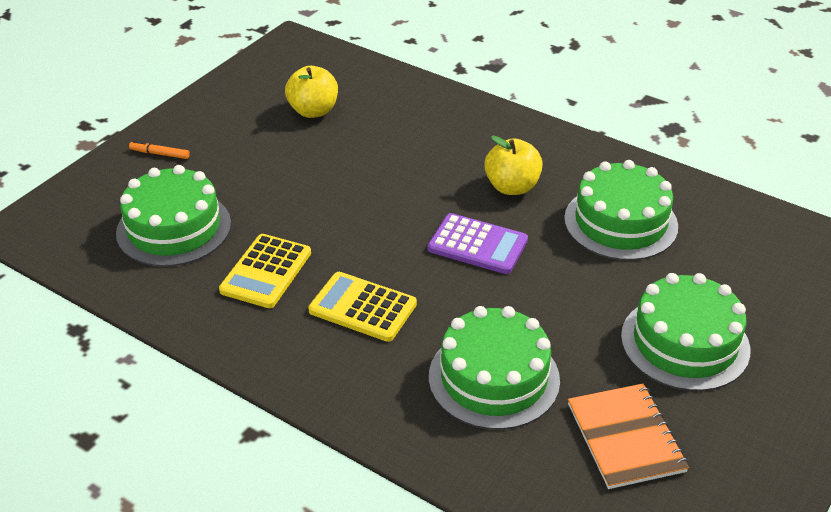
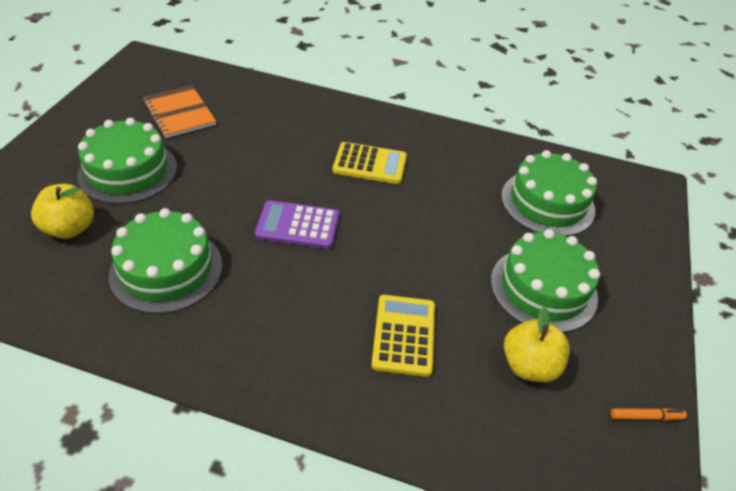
camera: 160 degrees right, 5 degrees up
(160, 154) = (627, 274): orange marker -> orange marker (645, 417)
(266, 272) = (453, 179): yellow calculator -> yellow calculator (404, 335)
(494, 378) = (266, 133): green cake -> green cake (543, 288)
(512, 187) = (277, 294): yellow apple -> yellow apple (70, 228)

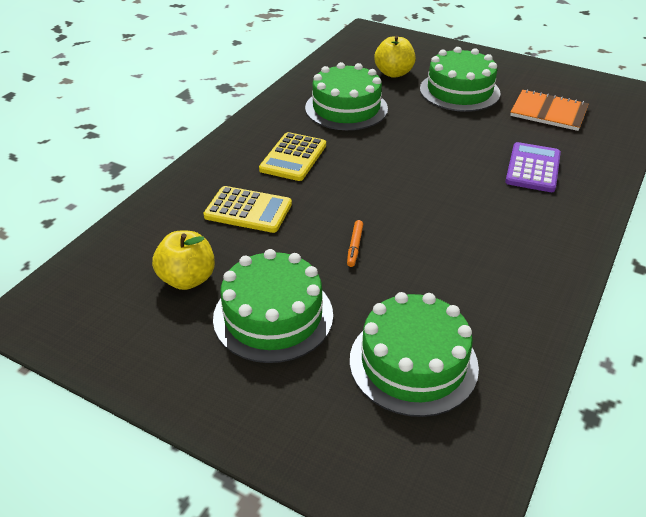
camera: 105 degrees right, 5 degrees down
(179, 113) = (548, 112): orange notebook -> orange notebook turned 45 degrees clockwise
(298, 225) = (387, 167): purple calculator -> purple calculator (533, 168)
(370, 164) = (481, 219): yellow calculator -> yellow calculator (293, 157)
(645, 417) = (99, 346): orange marker -> orange marker (355, 246)

